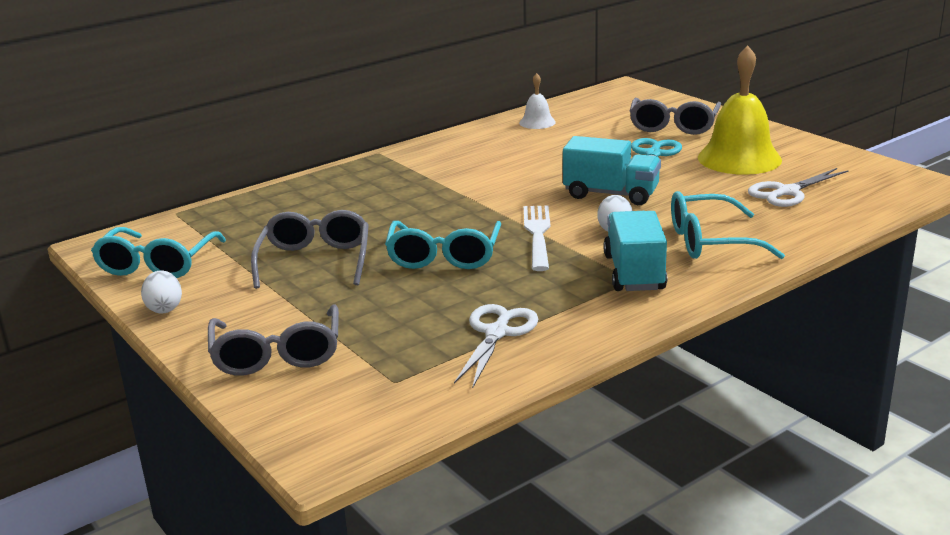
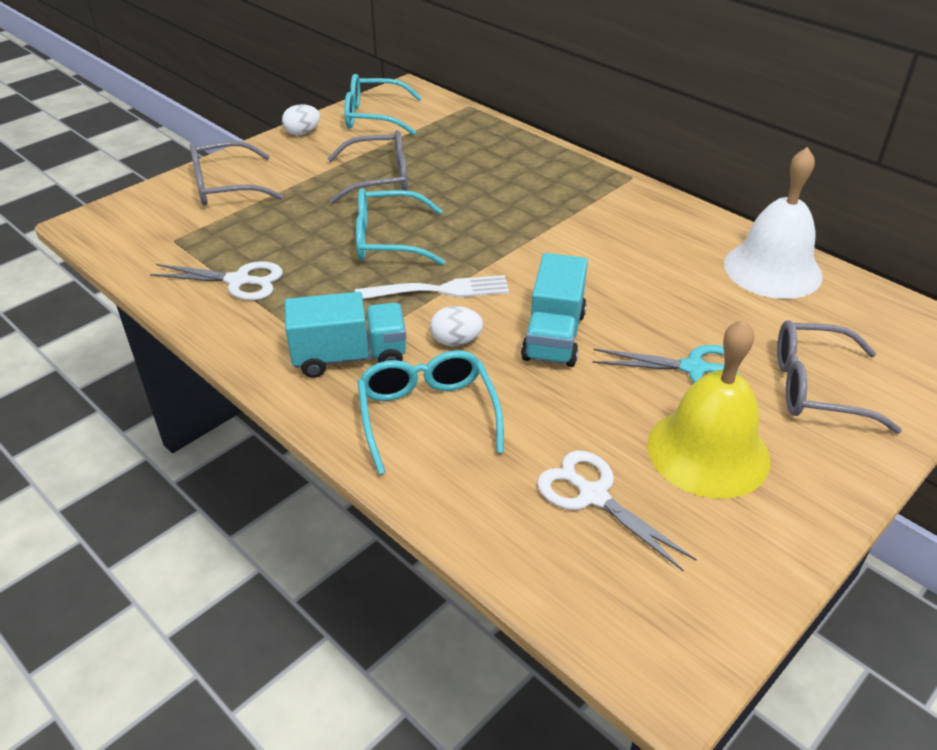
camera: 80 degrees right, 15 degrees up
(537, 122) = (772, 269): white bell -> white bell, size x2.03

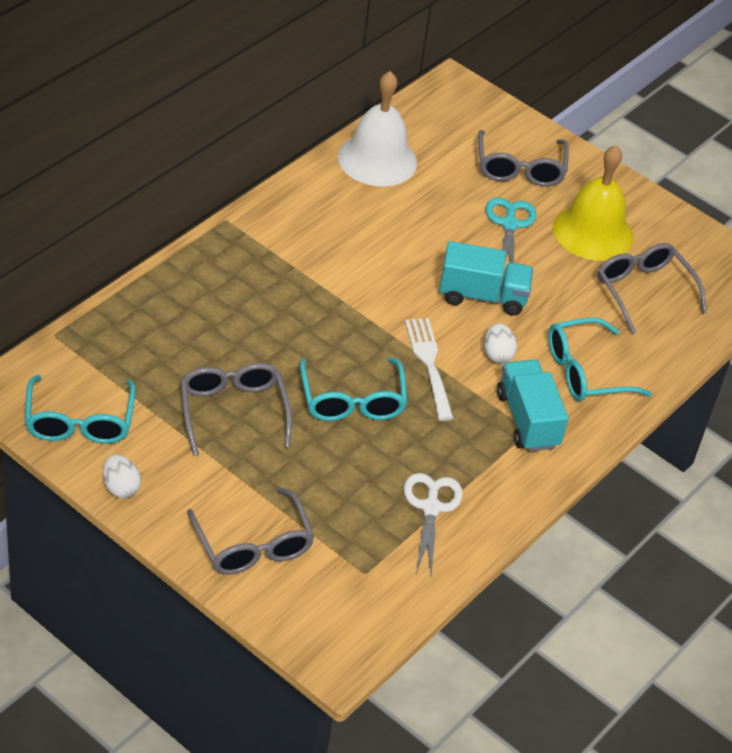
camera: 100 degrees left, 5 degrees up
(593, 495) = (643, 291): white scissors -> grey glasses

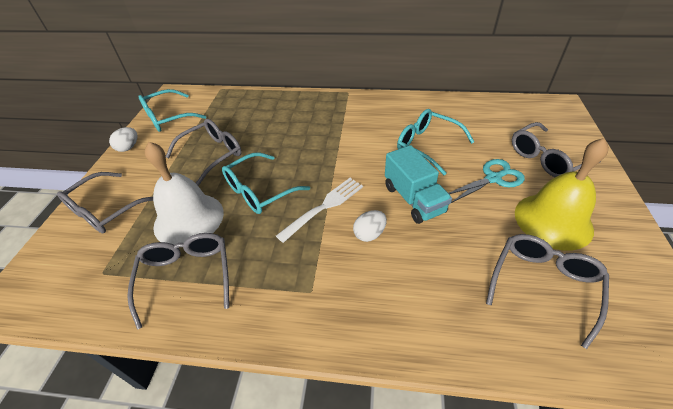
camera: 65 degrees right, 0 degrees up
(377, 159) = (460, 109): white bell -> white bell (189, 219)
(431, 508) = (186, 276): white scissors -> grey glasses
(527, 420) = (321, 285): turquoise truck -> none
(585, 372) = (409, 294): turquoise glasses -> turquoise glasses (427, 145)

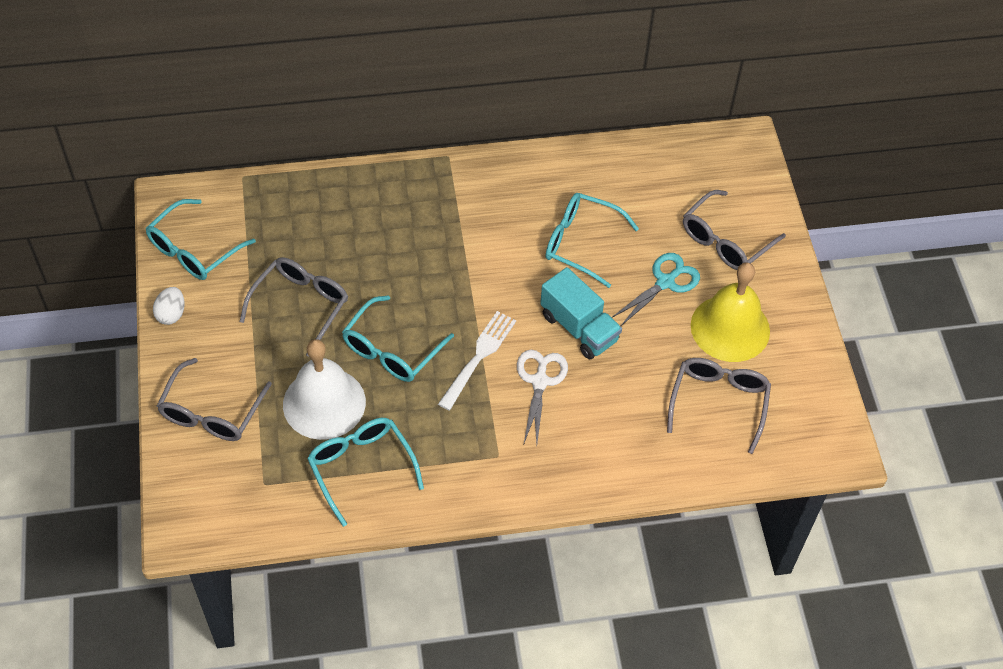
camera: 20 degrees left, 10 degrees up
(186, 276) = (361, 467): grey glasses -> turquoise glasses
(369, 234) = (540, 381): white egg -> white scissors

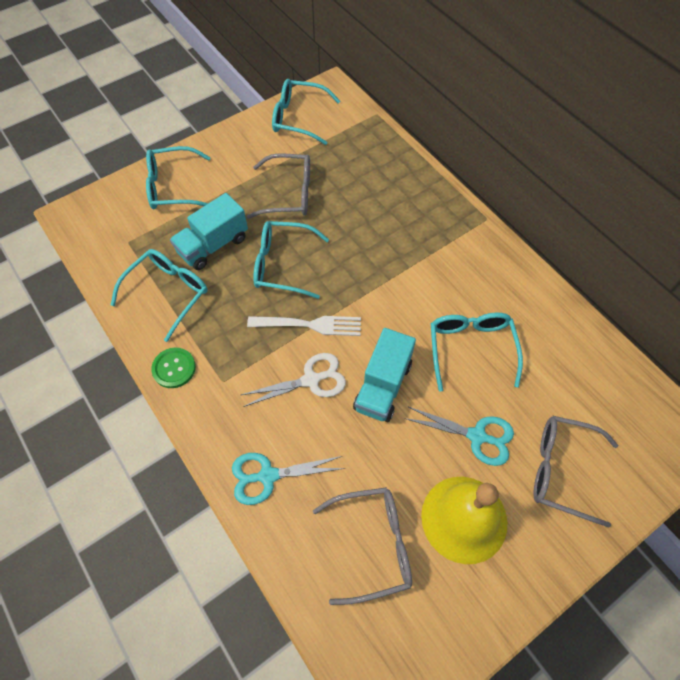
camera: 65 degrees right, 5 degrees up
(171, 314) = (240, 131): white egg -> none
(211, 412) = (173, 187): grey glasses -> turquoise glasses
(324, 403) = (213, 245): white bell -> turquoise truck
(458, 493) = (174, 368): none -> green button
(616, 455) = (268, 476): none -> turquoise scissors

